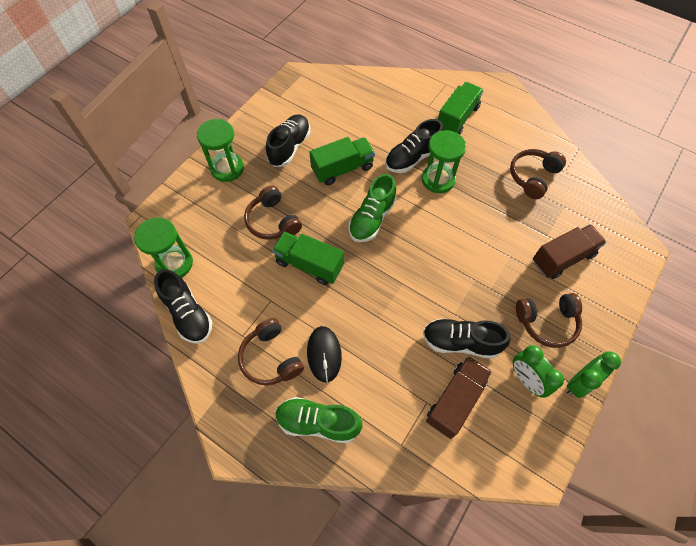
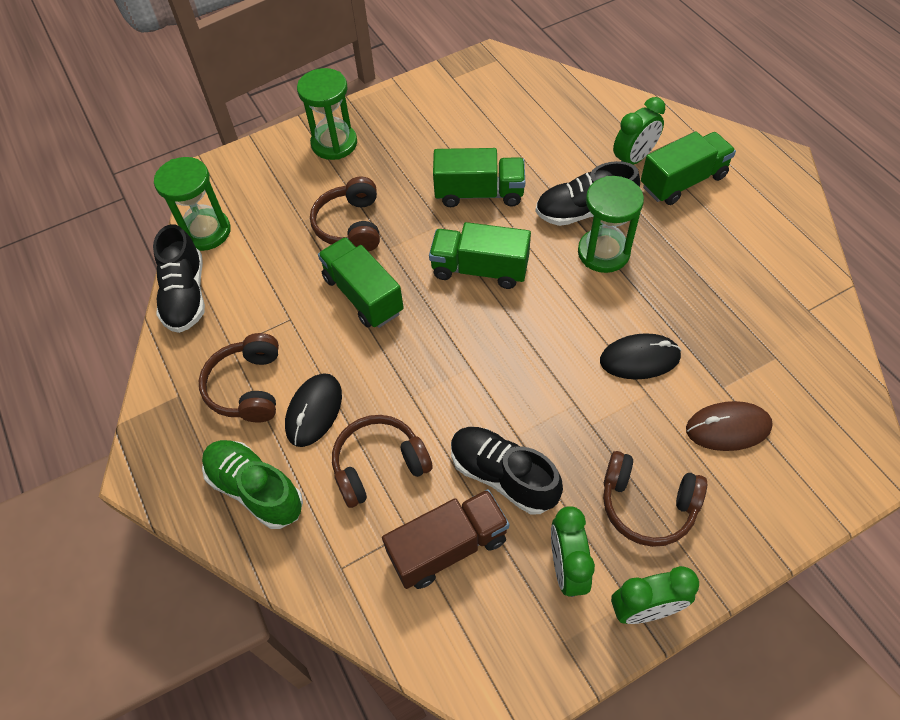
camera: 30 degrees right, 5 degrees down
(289, 147) = (427, 144): black shoe -> none
(372, 218) = (479, 269): green shoe -> green truck
(421, 114) = (633, 159): none -> green clock
(494, 237) = (640, 359): none -> black mouse
(533, 177) = (751, 299): brown headphones -> brown headphones (379, 465)
(562, 258) = (728, 428): brown truck -> brown mouse

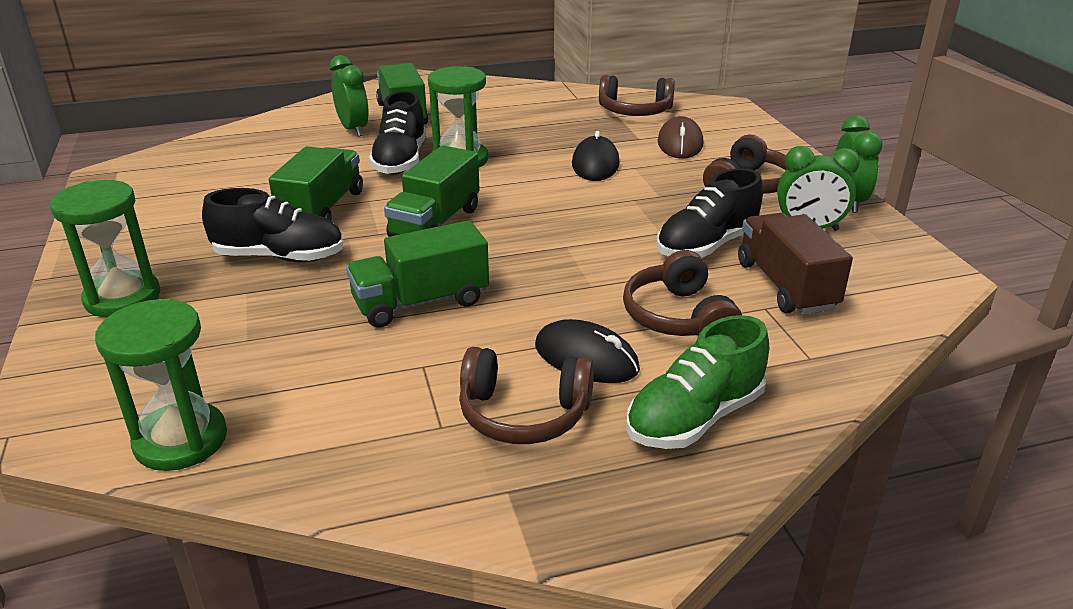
camera: 80 degrees left, 25 degrees down
(186, 295) = (305, 472): black shoe -> black shoe (279, 256)
(350, 225) = (294, 300): brown headphones -> brown headphones (635, 111)

